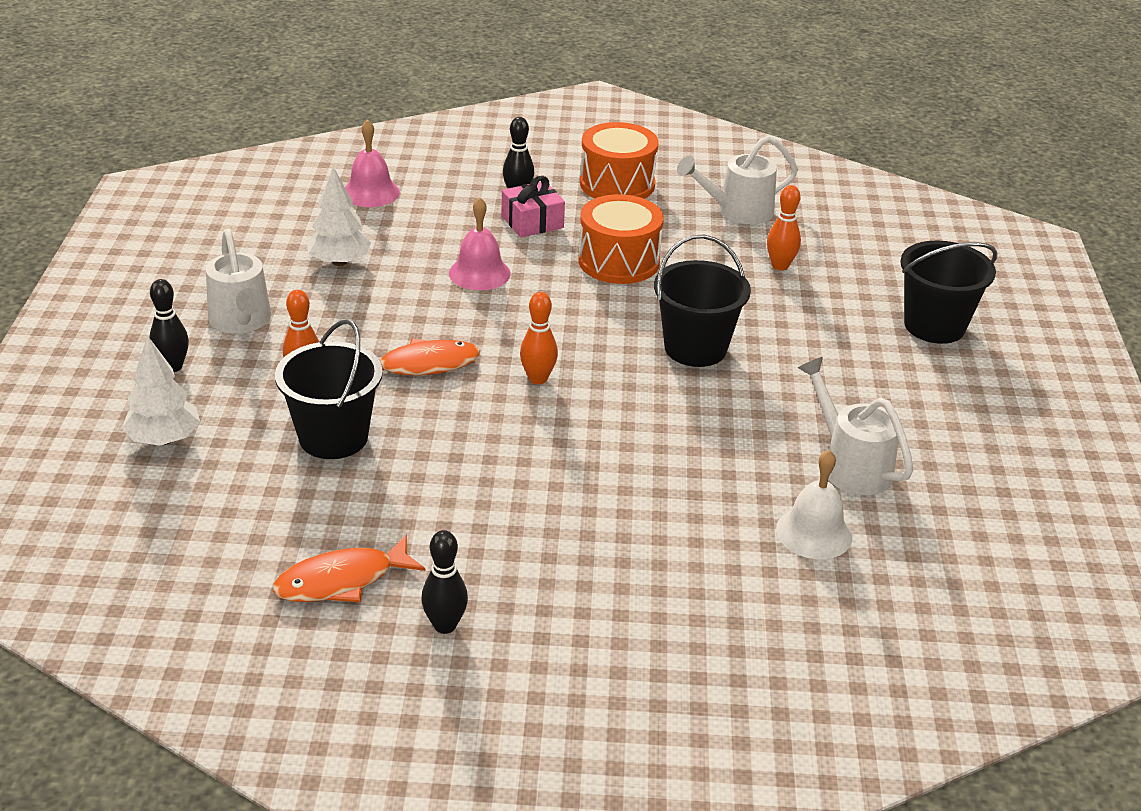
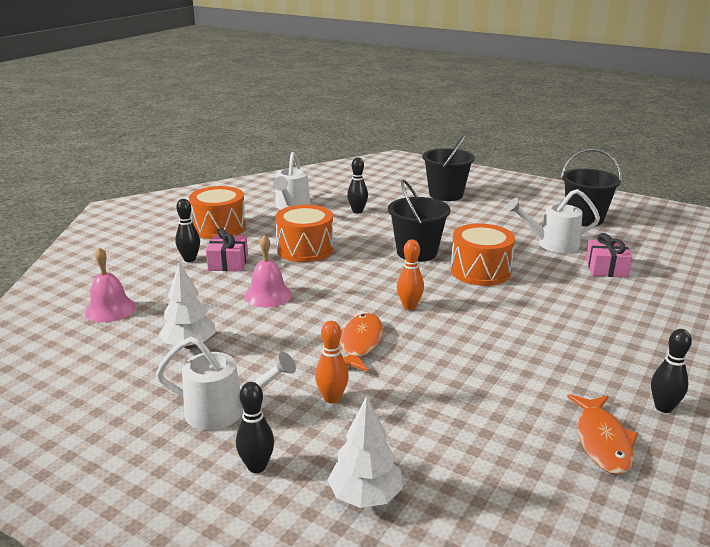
camera: 60 degrees left, 10 degrees down
(333, 437) = (422, 403): black bucket -> black bucket (584, 219)
(688, 414) = (480, 271): none -> orange drum
(780, 266) = (357, 211): orange bowling pin -> black bowling pin
(814, 533) = (606, 268): white bell -> pink gift

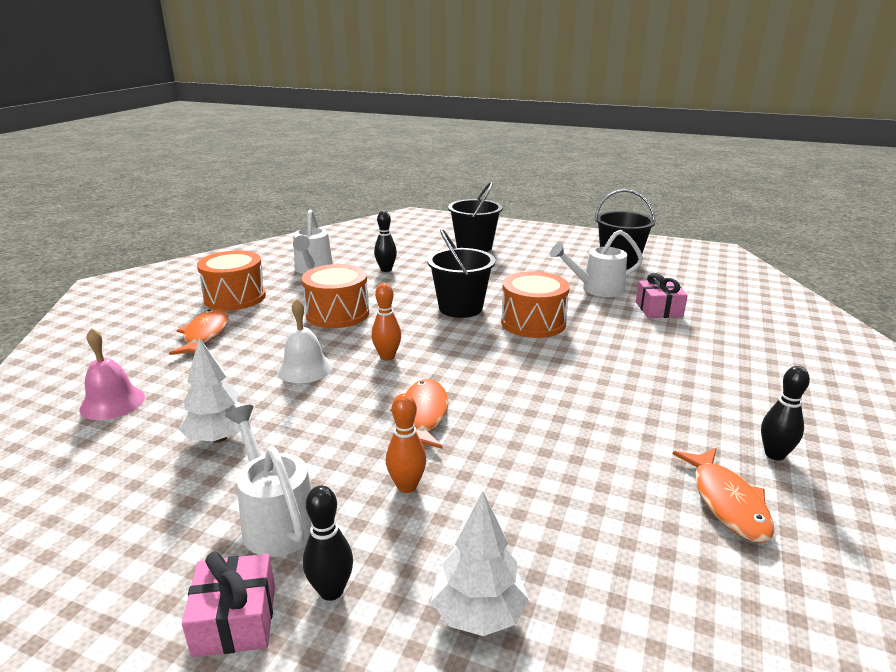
camera: 10 degrees left, 0 degrees up
(190, 259) = (205, 335): black bowling pin -> orange fish
(224, 412) = (276, 520): white watering can -> white watering can turned 120 degrees counterclockwise
(228, 263) = (251, 335): pink gift -> pink gift (235, 620)
(268, 295) = (305, 368): pink bell -> white bell
(409, 306) = (468, 367): orange bowling pin -> orange bowling pin (387, 357)

